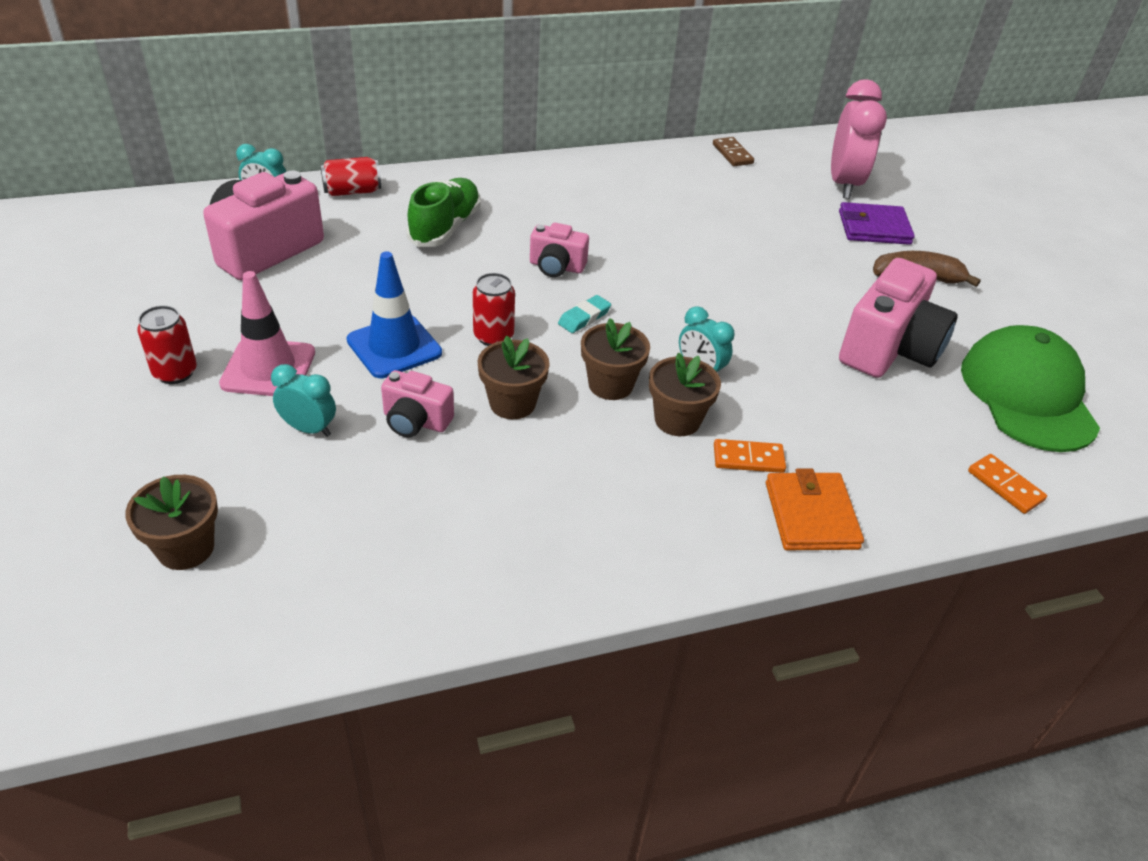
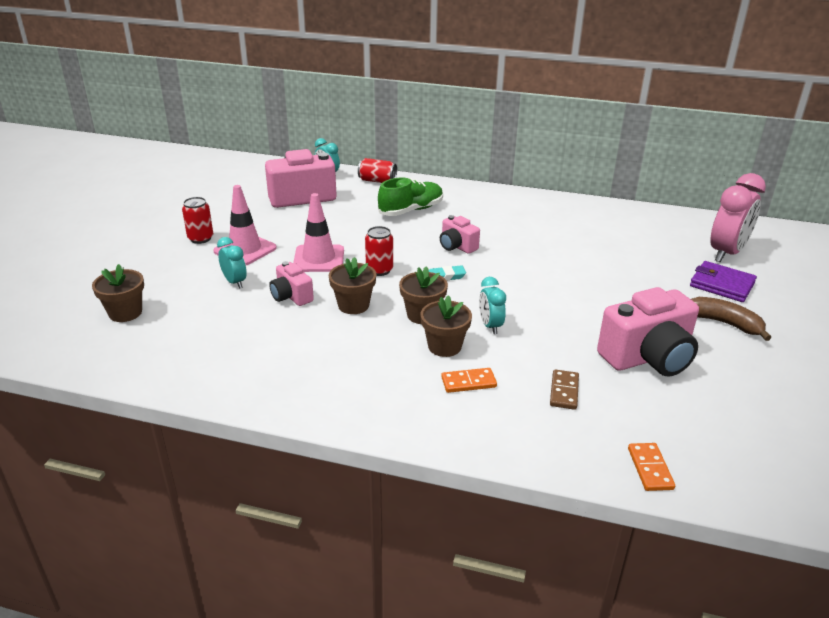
camera: 35 degrees right, 10 degrees down
(394, 347) = (319, 259): blue traffic cone -> pink traffic cone
(732, 154) = (653, 216): brown domino -> brown domino (564, 391)
(748, 459) = (468, 382): orange domino -> orange domino turned 45 degrees counterclockwise
(811, 515) = (476, 427): orange wallet -> none
(1027, 394) = (739, 422): green cap -> none

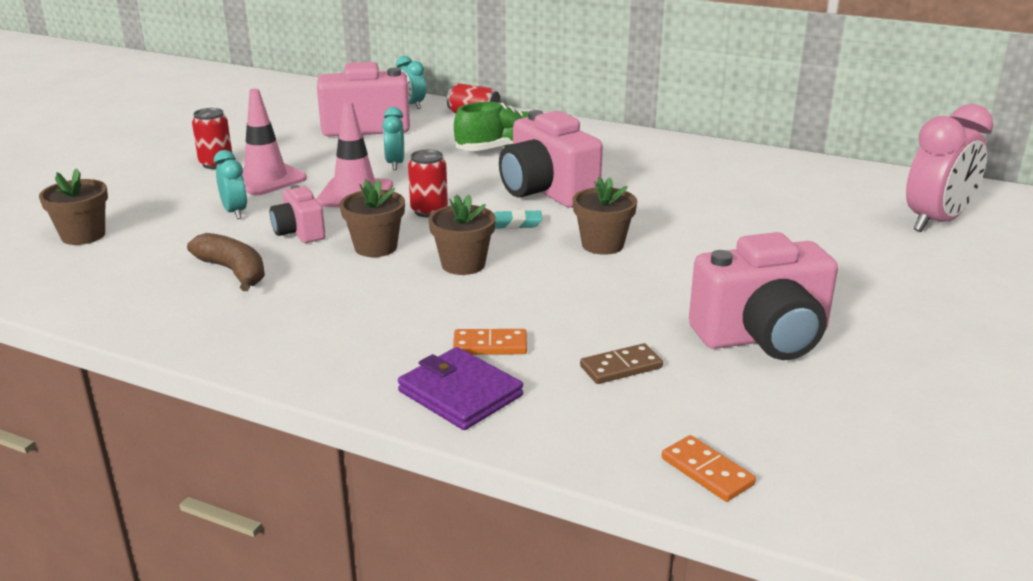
camera: 10 degrees right, 5 degrees down
(444, 346) = (476, 302): brown flower pot -> brown flower pot (602, 245)
(457, 246) = (546, 191): pink camera -> pink camera, size x1.87
(490, 326) = (551, 283): turquoise clock -> turquoise clock (395, 164)
(564, 391) = (621, 367): brown domino -> brown domino turned 45 degrees clockwise
(650, 468) = (707, 471): orange domino -> orange domino turned 45 degrees counterclockwise
(722, 284) = (913, 258): purple wallet -> purple wallet (460, 393)
(724, 323) = (897, 305): brown banana -> brown banana (234, 271)

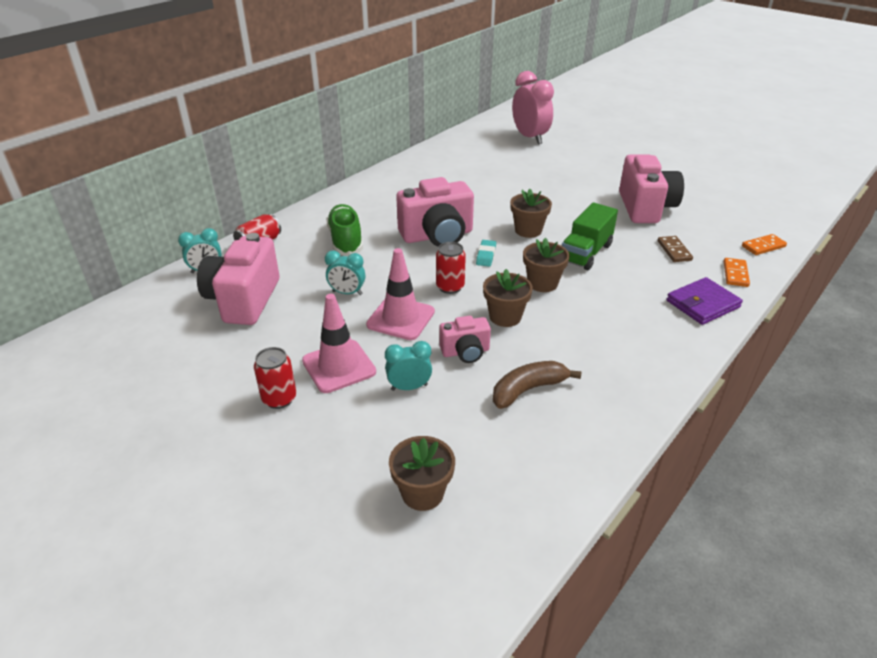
camera: 75 degrees left, 10 degrees up
(490, 345) = (650, 287): orange domino -> orange domino (735, 274)
(564, 290) = (586, 253): none -> green truck

